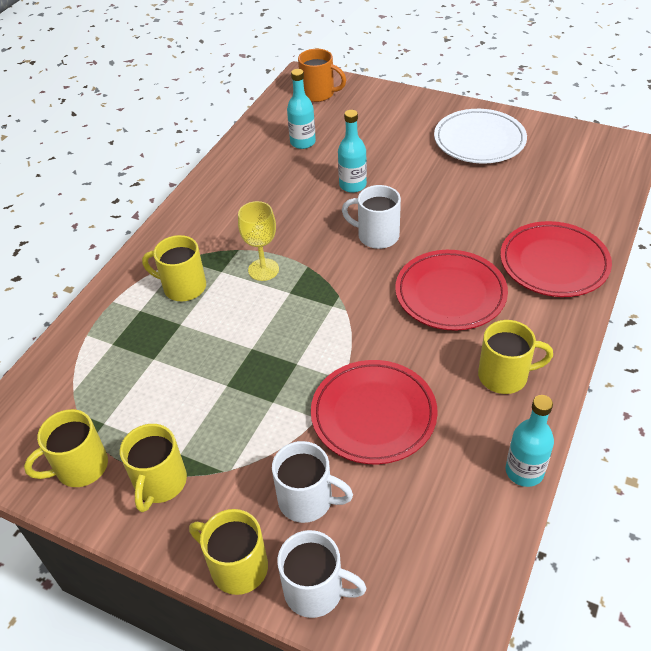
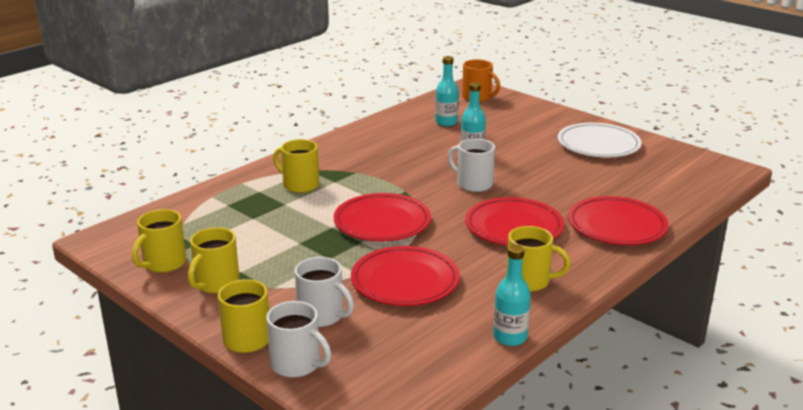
camera: 15 degrees right, 20 degrees down
(80, 467) = (163, 263): yellow mug -> yellow mug turned 45 degrees counterclockwise
(263, 270) = (368, 186): yellow goblet -> none
(305, 325) = (382, 222): none -> red plate

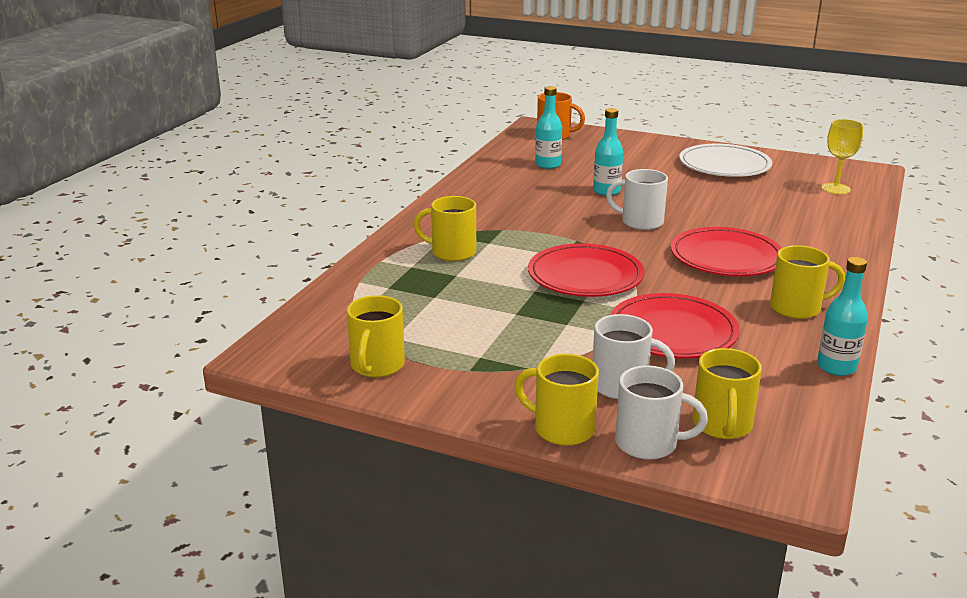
camera: 20 degrees left, 0 degrees up
(216, 283) = (464, 376): yellow mug -> yellow mug (722, 425)
(616, 226) = (822, 240): red plate -> none
(679, 181) = (835, 189): none -> yellow goblet

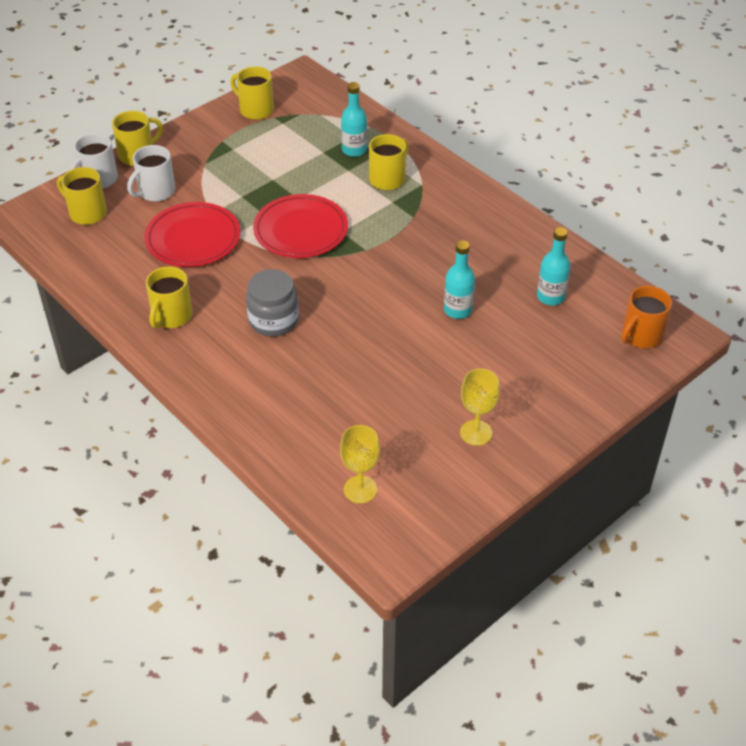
camera: 115 degrees right, 20 degrees up
(640, 222) = (375, 302): white mug -> none
(724, 166) = (476, 433): white plate -> yellow goblet
(726, 258) = (273, 320): red plate -> grey jar
(836, 367) = (92, 292): turquoise bottle -> turquoise bottle (354, 150)

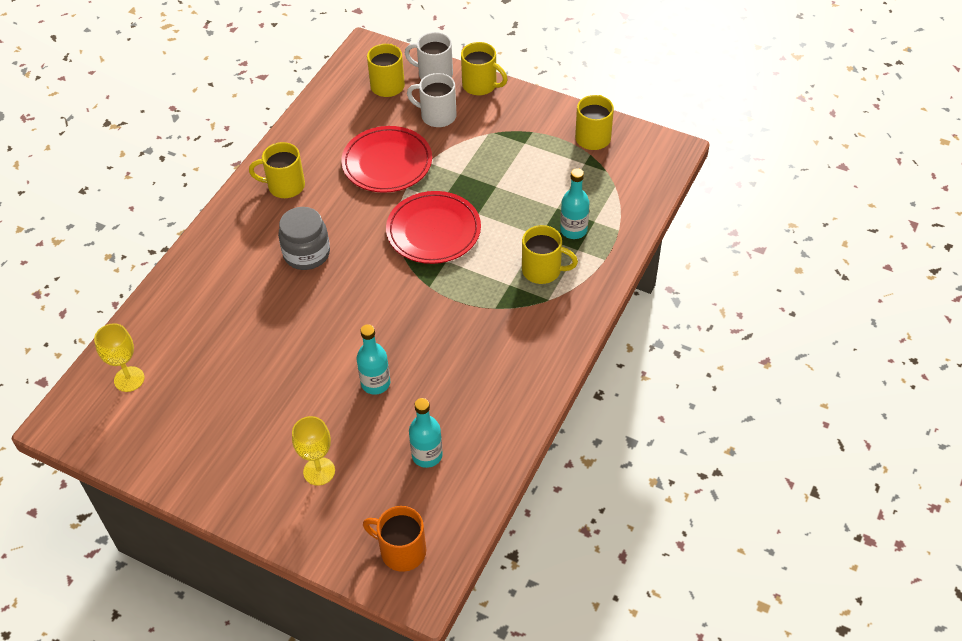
camera: 70 degrees right, 5 degrees up
(476, 433) = (219, 443): yellow goblet -> yellow goblet (319, 471)

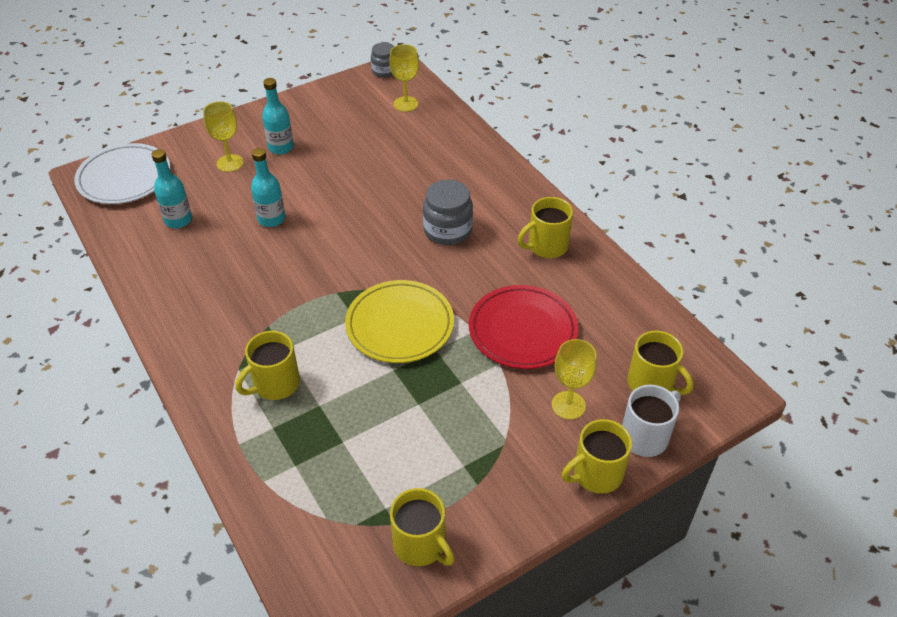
camera: 120 degrees right, 5 degrees down
(72, 432) = (384, 71): none -> grey jar
(285, 186) = (546, 246): yellow mug -> yellow mug turned 150 degrees counterclockwise
(401, 550) = (124, 178): orange mug -> white plate
(433, 231) = (400, 325): red plate -> yellow plate
(437, 116) = (568, 405): white mug -> yellow goblet
(573, 230) = (300, 439): turquoise bottle -> turquoise bottle (281, 147)

